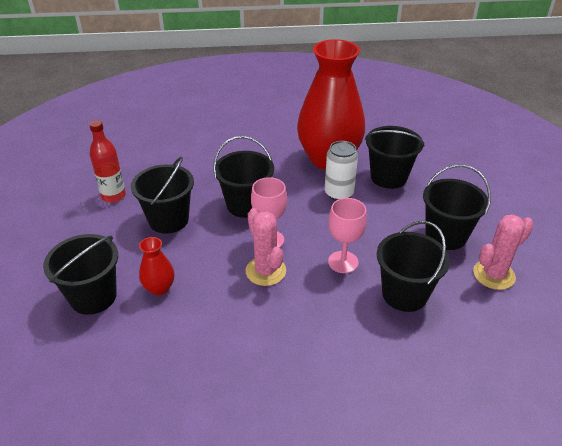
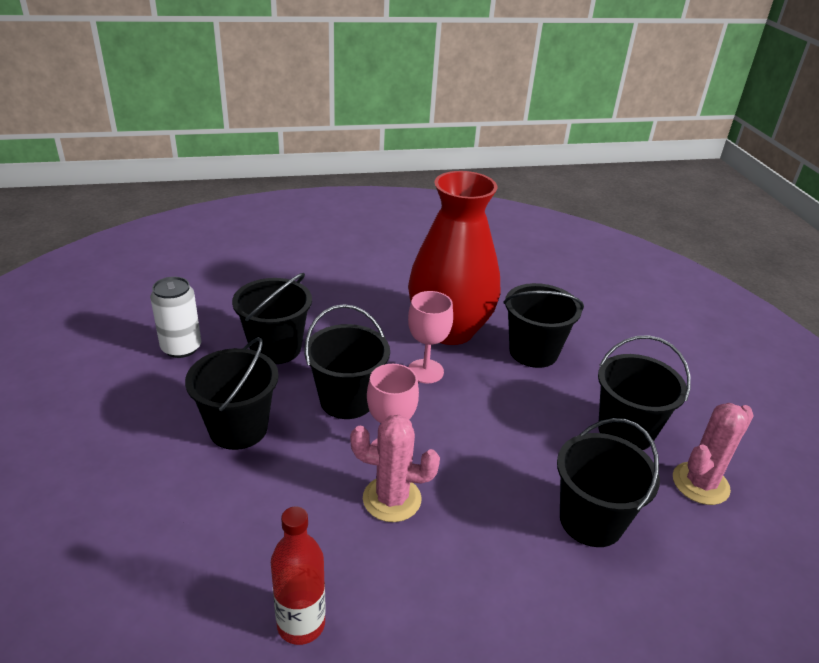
camera: 10 degrees left, 5 degrees down
(93, 297) = (136, 559): black bucket -> black bucket (275, 348)
(113, 196) = (151, 396): red bottle -> red bottle (301, 624)
(159, 288) = (238, 537): red vase -> none
(265, 271) = (392, 499): pink cactus -> pink cactus turned 45 degrees counterclockwise
(339, 193) = (472, 377): white can -> white can (181, 348)
(343, 262) = (497, 478): pink goblet -> pink goblet (425, 371)

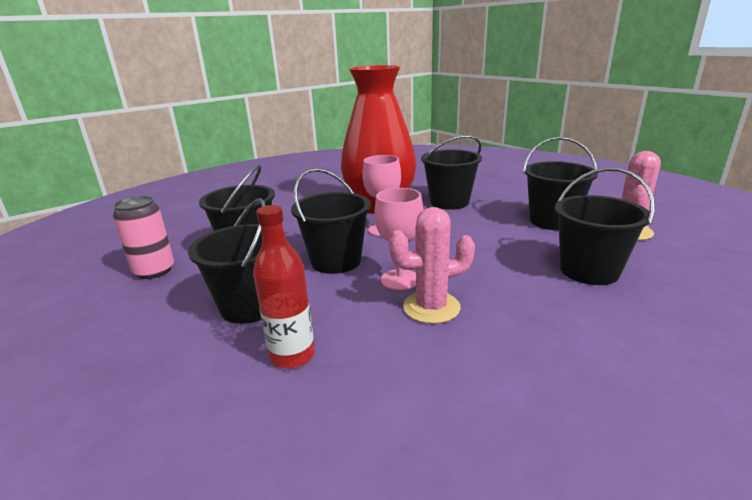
camera: 20 degrees left, 10 degrees down
(181, 348) = (154, 271): white can -> pink can
(301, 624) = (438, 431): red bottle -> red bottle (292, 356)

